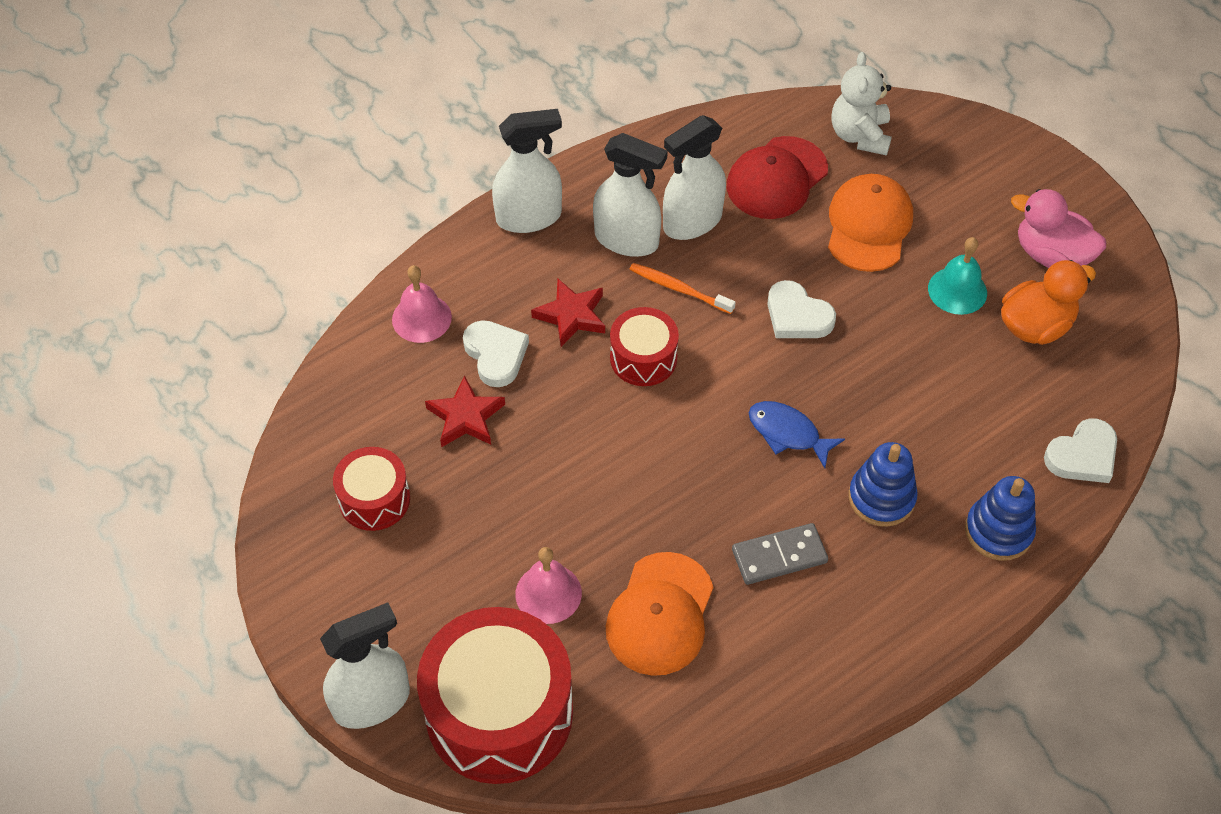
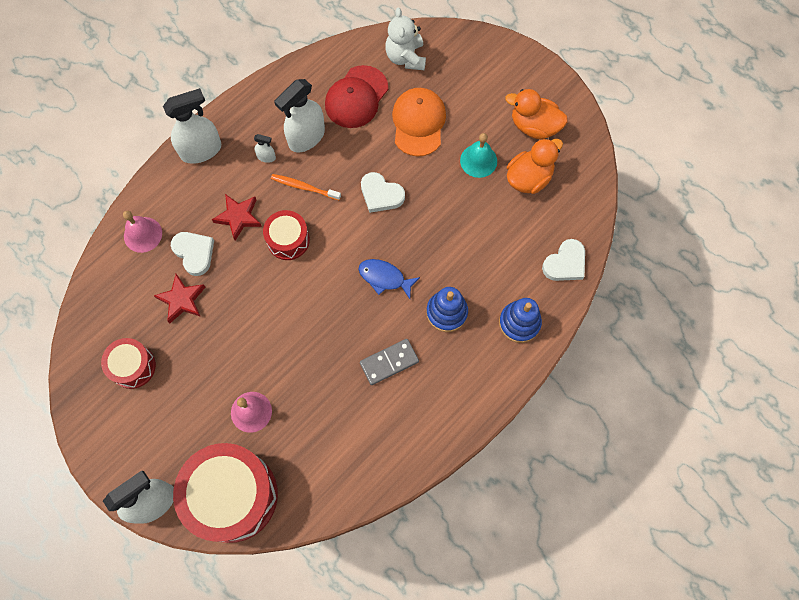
camera: 10 degrees left, 15 degrees up
(627, 240) = (266, 157): white spray bottle -> white spray bottle, size x0.44
(660, 614) = (321, 414): orange cap -> none
(1051, 255) = (534, 126): pink duck -> orange duck

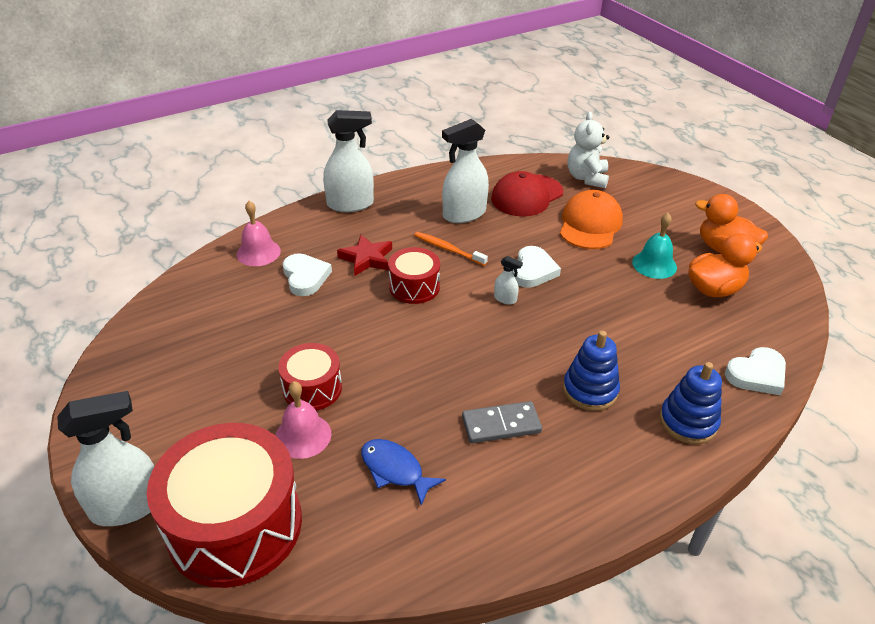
camera: 15 degrees right, 30 degrees down
(133, 366) = (184, 358): red drum -> red drum (312, 388)
(182, 300) = (272, 312): red star -> none
(266, 157) = (416, 220): white spray bottle -> white spray bottle (505, 299)
(381, 194) = (533, 270): white heart -> white heart turned 120 degrees counterclockwise
(384, 278) = (518, 341): blue fish -> blue fish (395, 470)

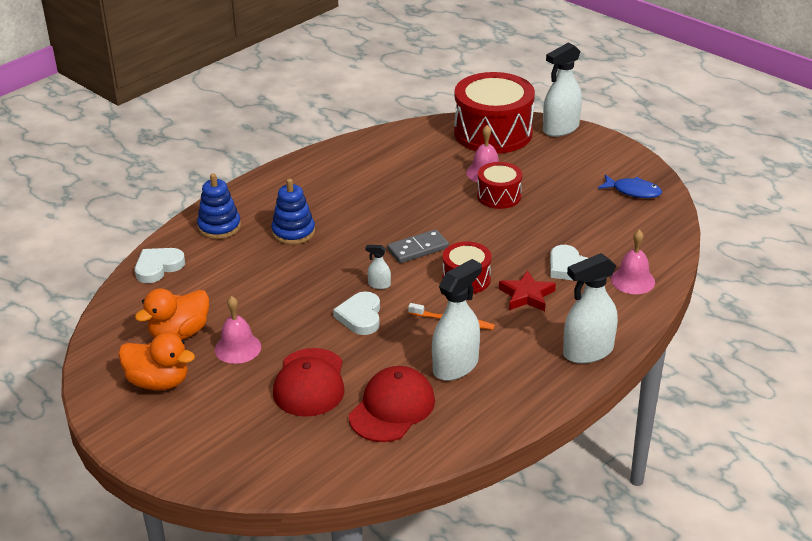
camera: 165 degrees right, 5 degrees down
(395, 470) = (415, 168): blue fish -> blue fish (633, 191)
(501, 425) = (354, 201): grey domino -> grey domino (418, 249)
(587, 178) = (322, 455): white teddy bear -> none
(590, 224) = (310, 383): orange cap -> red cap
(654, 264) = (238, 348): turquoise bell -> pink bell

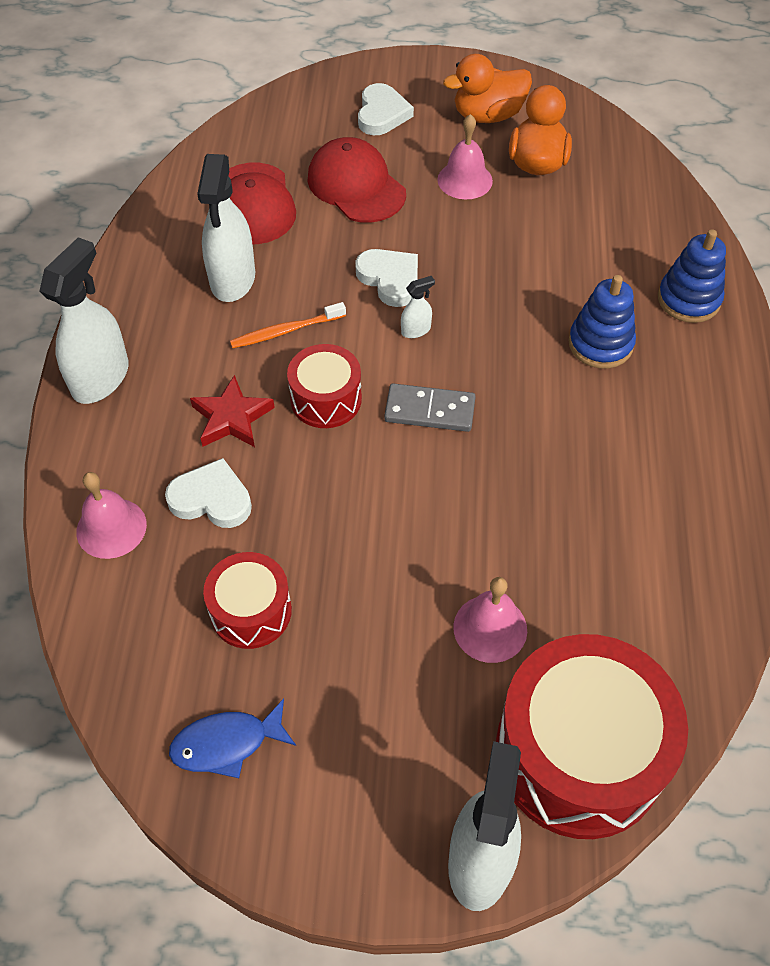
camera: 140 degrees right, 20 degrees up
(158, 267) = (667, 214): white heart -> white heart (382, 114)
(418, 249) = (429, 411): grey domino -> grey domino turned 75 degrees clockwise
(499, 196) = (421, 585): red drum -> red drum (251, 611)

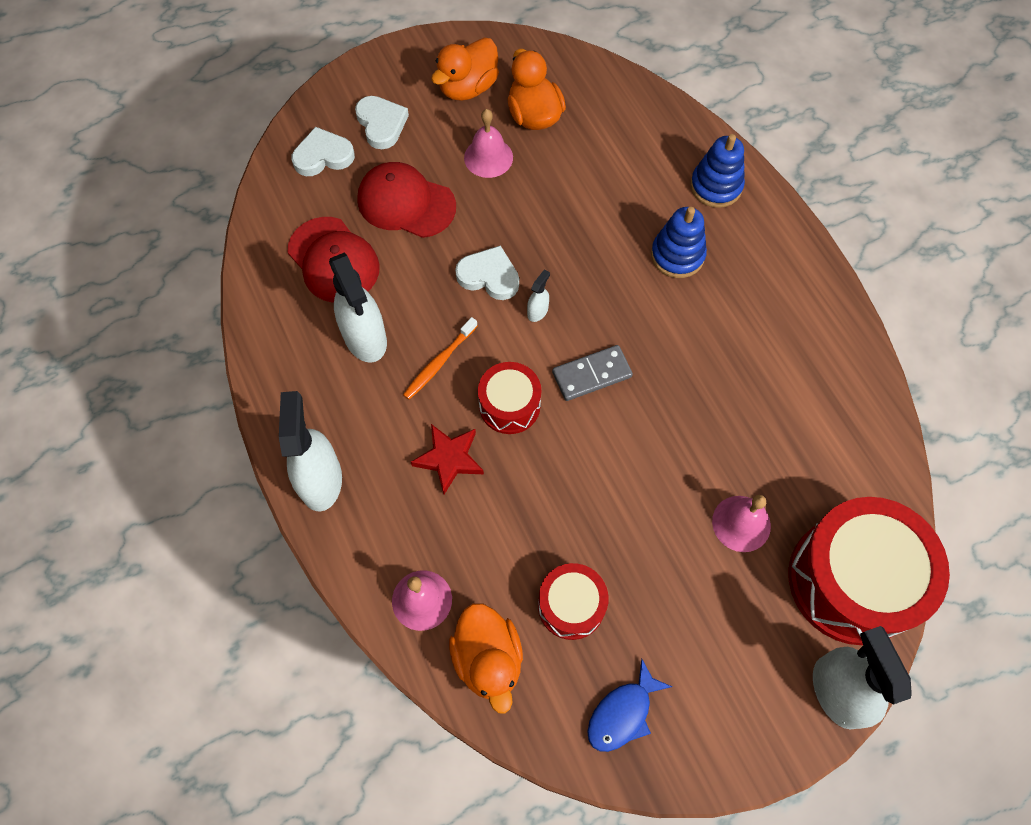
camera: 30 degrees left, 10 degrees up
(132, 615) = (488, 659): none -> orange duck
(211, 499) = (481, 534): white heart -> white heart (323, 156)

